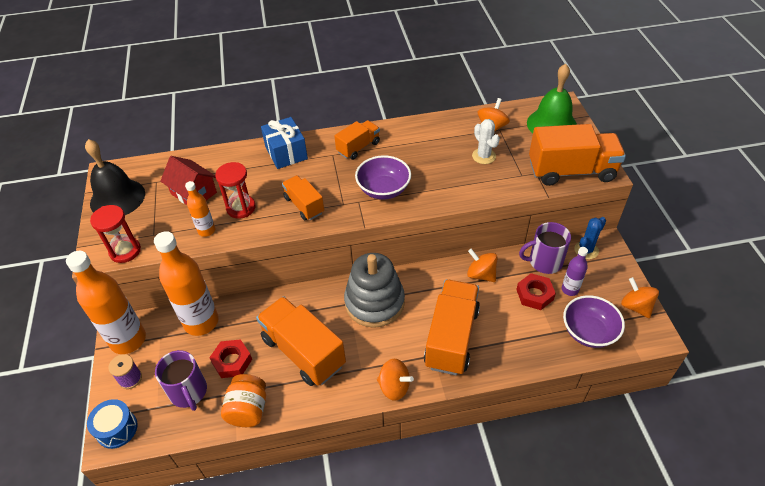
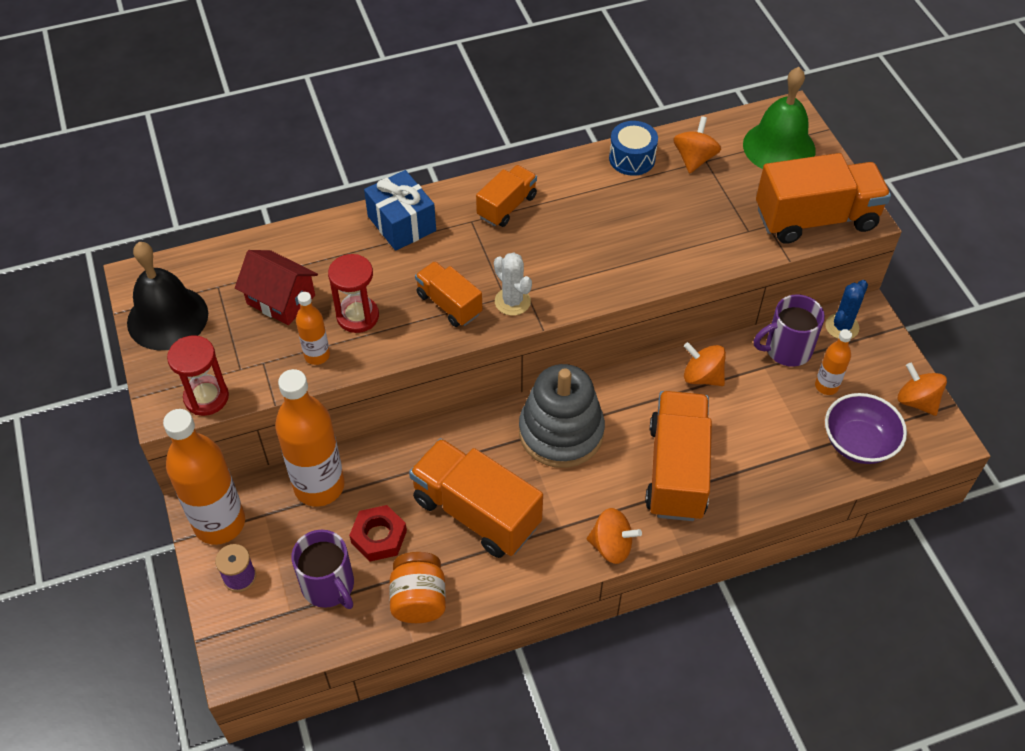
camera: 10 degrees left, 5 degrees up
(117, 429) = (242, 647): blue drum -> blue drum (632, 158)
(383, 189) = (558, 270): purple bowl -> none
(483, 156) = (690, 205): white cactus -> white cactus (512, 301)
(534, 294) = (780, 398): red nut -> none
(570, 289) = (826, 386): purple bottle -> orange bottle

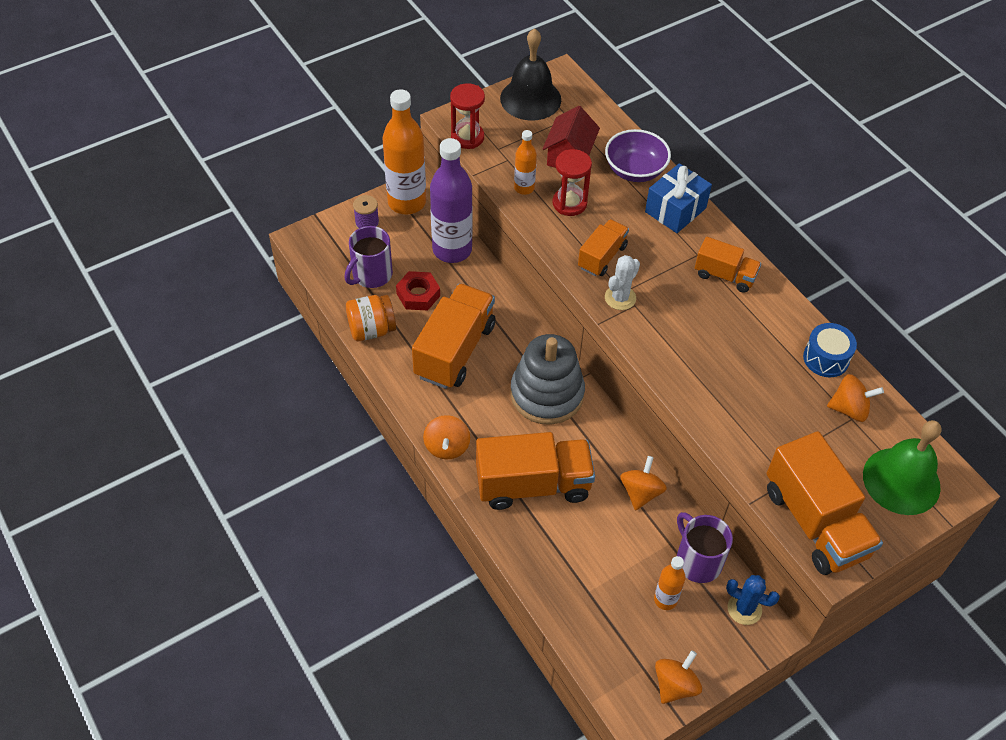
camera: 75 degrees right, 0 degrees up
(319, 486) = (452, 250): orange bottle -> purple bottle
(858, 443) = (607, 633): purple bowl -> purple bowl (635, 170)

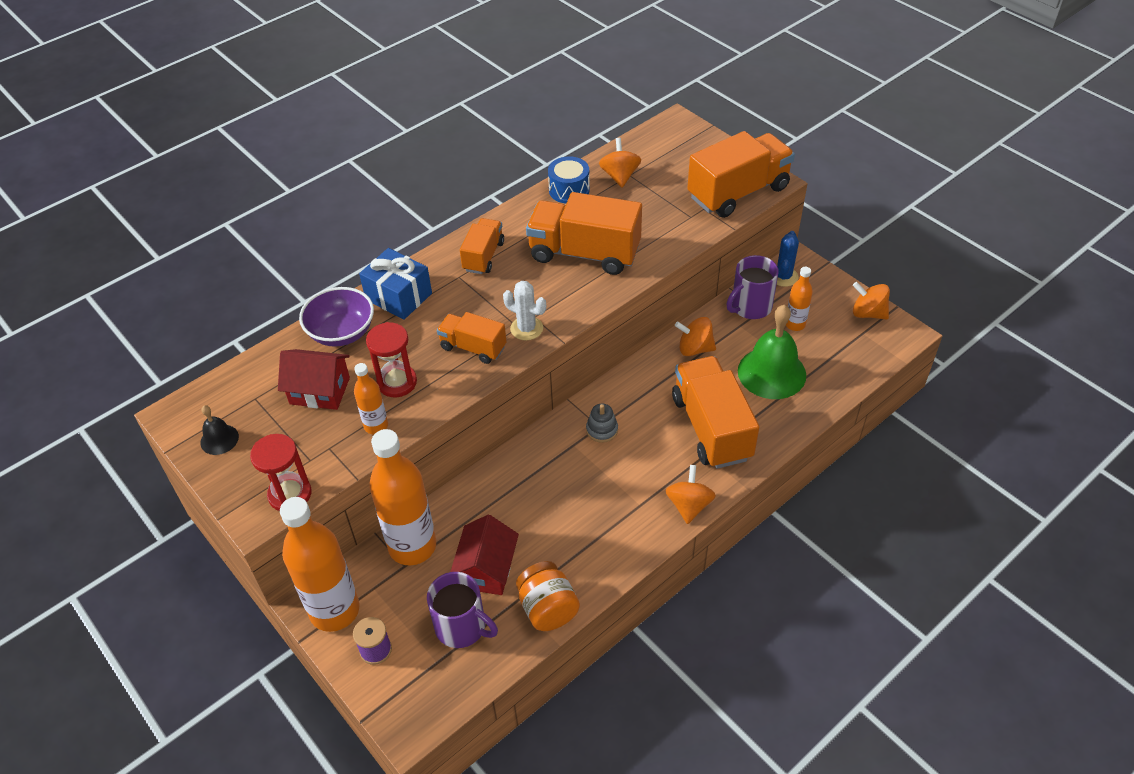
camera: 95 degrees left, 5 degrees down
(418, 294) = (487, 569): red nut -> red house
(447, 447) = (689, 505): orange spinning top -> orange spinning top turned 75 degrees counterclockwise
(452, 250) = (412, 546): purple bottle -> orange bottle
(455, 350) = (562, 519): orange truck -> orange truck (584, 253)
(530, 99) = (219, 439): black bell -> black bell, size x0.48
(547, 394) = (602, 430): grey stacking toy -> grey stacking toy, size x0.41
(901, 481) = (681, 149): green bell -> green bell (771, 373)

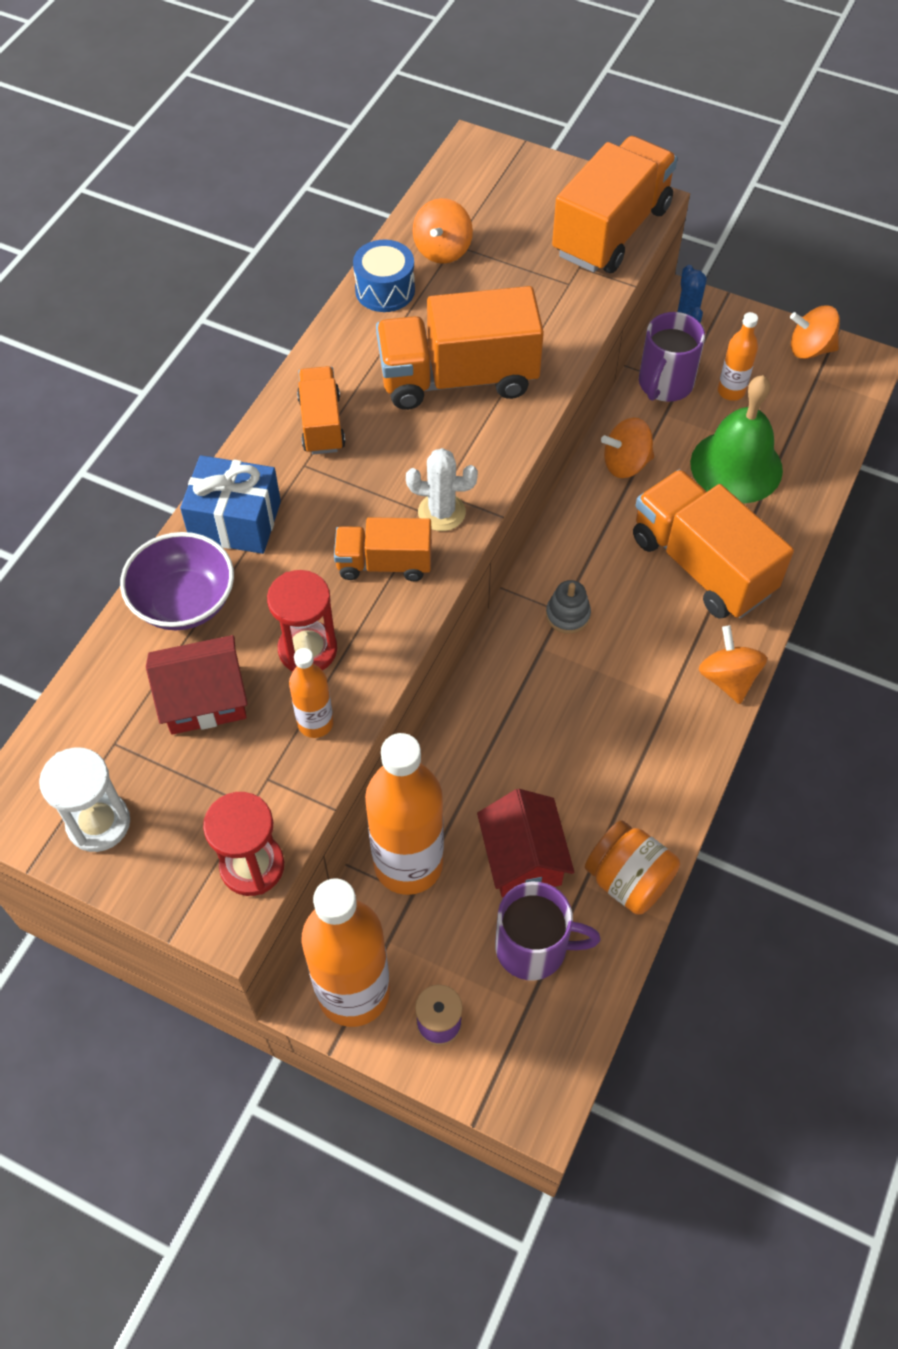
camera: 25 degrees left, 10 degrees up
(219, 439) = (98, 823): black bell -> white hourglass
(619, 176) = (442, 250): orange spinning top -> orange spinning top turned 135 degrees counterclockwise

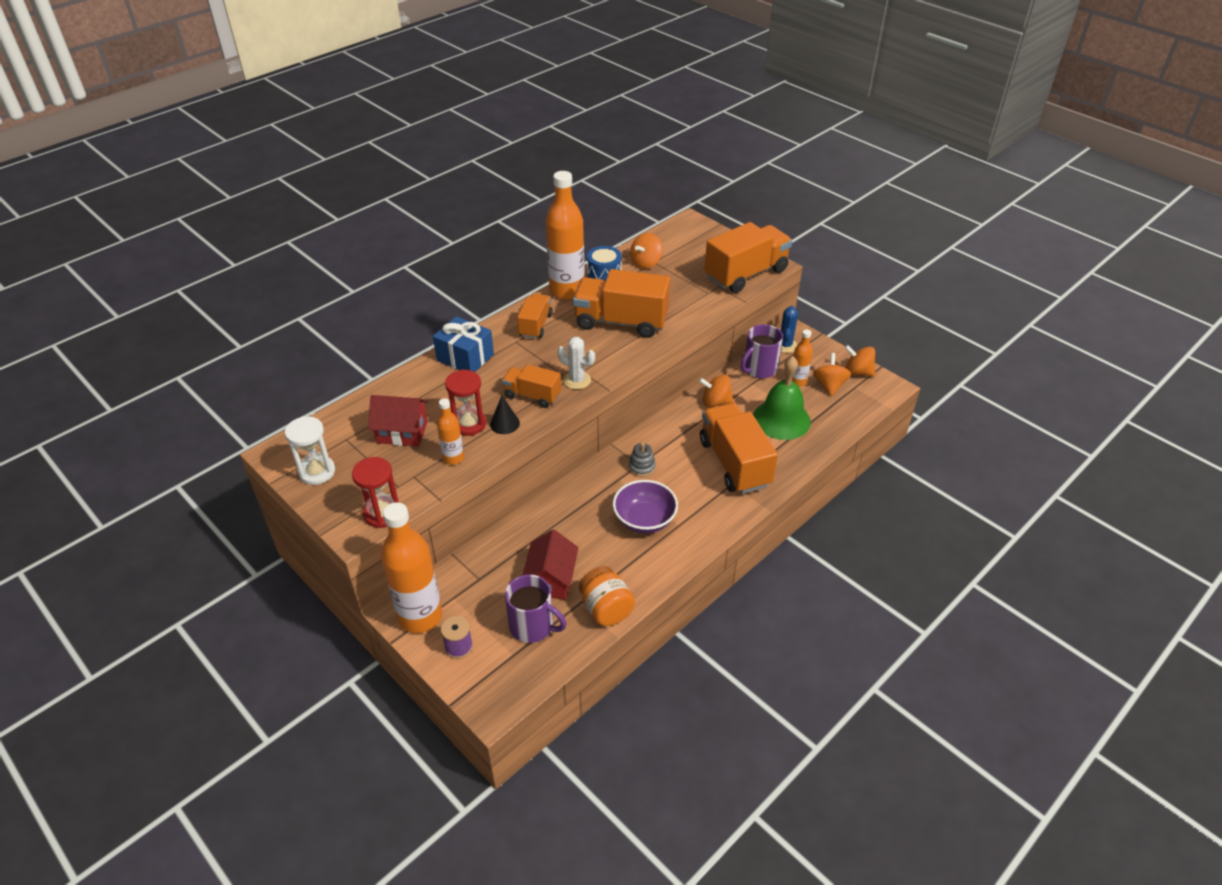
camera: 20 degrees right, 15 degrees down
(184, 602) = (418, 386): purple bowl -> purple bowl (644, 520)
(366, 631) = (504, 423): none -> black cone
(408, 864) = (485, 563): orange bottle -> orange bottle (567, 291)
(728, 678) = (720, 524): orange spinning top -> orange spinning top (829, 385)

